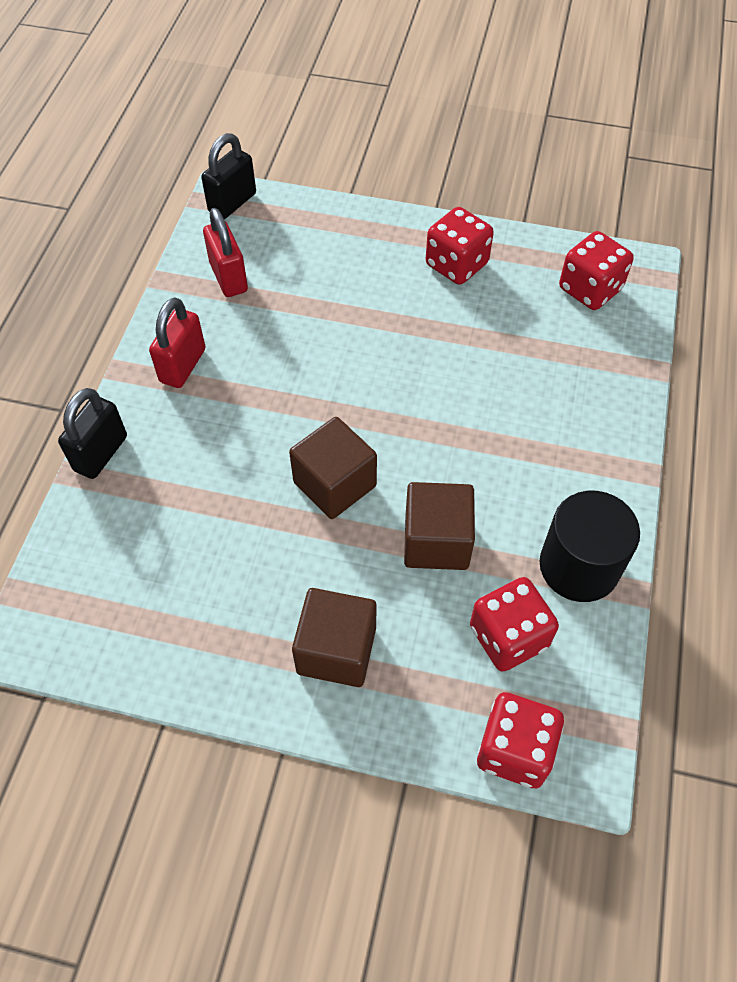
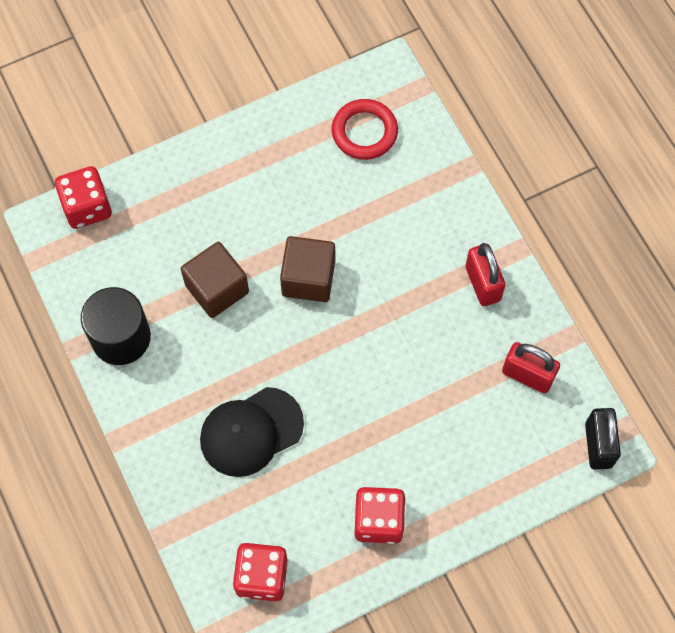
camera: 140 degrees right, 10 degrees up
(101, 453) = (465, 190): black padlock -> none
(126, 589) = (364, 132): none -> red ring
(336, 650) = (221, 186): brown cube -> none
(508, 637) = (132, 263): red dice -> none
(511, 393) = (251, 432): none -> black cap

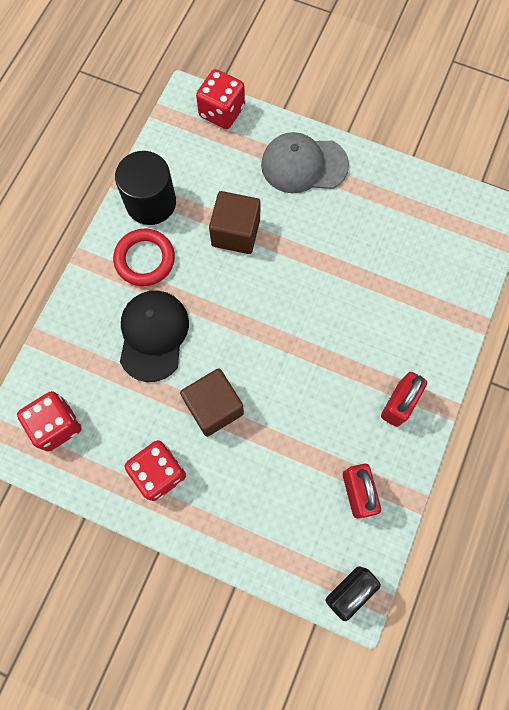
camera: 50 degrees right, 5 degrees up
(204, 182) = (303, 165): none -> grey cap
(251, 432) = (153, 335): black cap -> black cap turned 75 degrees clockwise
(308, 278) = (295, 283): brown cube -> brown cube (214, 407)
(364, 132) = (436, 233): red ring -> red ring (145, 259)

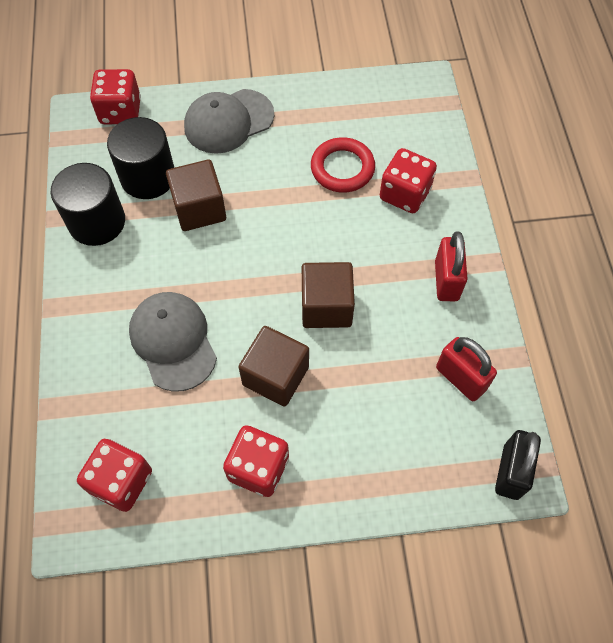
camera: 30 degrees left, 10 degrees down
(145, 259) = (122, 276): red ring -> red ring (342, 168)
(153, 335) = (173, 341): black cap -> grey cap
(211, 183) = (148, 177): none -> black cylinder
(287, 372) = (326, 306): none -> brown cube
(412, 308) = (404, 194): none -> red dice

